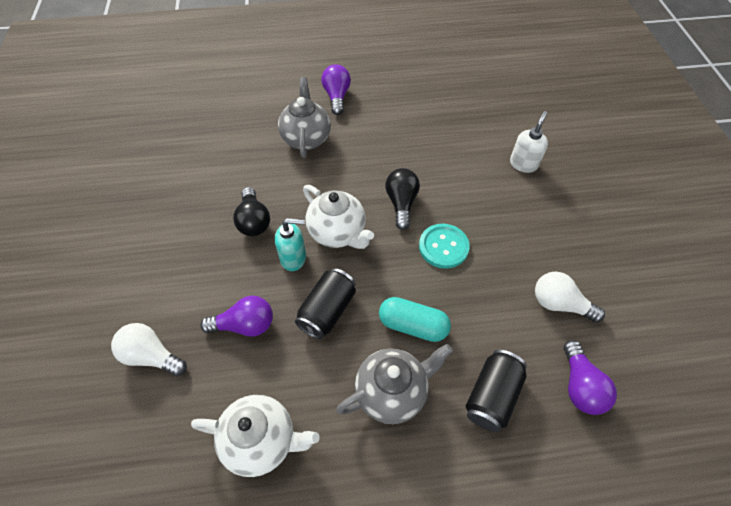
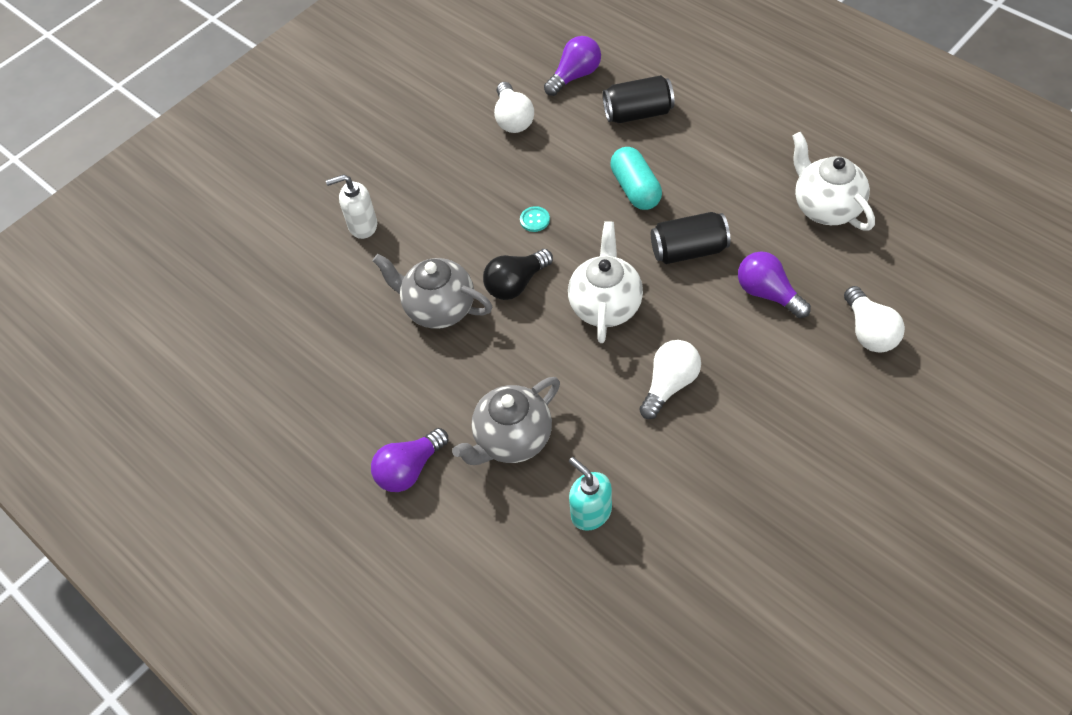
camera: 125 degrees left, 0 degrees up
(254, 221) = (669, 385): black light bulb -> white light bulb
(293, 258) = (670, 315): turquoise soap dispenser -> turquoise soap dispenser (590, 512)
(392, 392) = (702, 164): grey teapot -> grey teapot (439, 308)
(443, 247) = (534, 220): turquoise button -> turquoise button, size x0.51

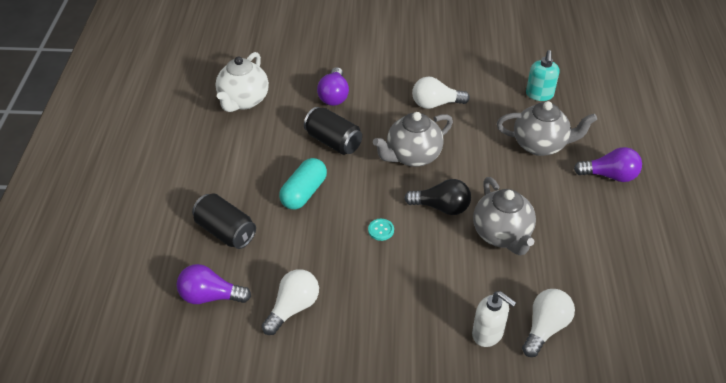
camera: 135 degrees left, 10 degrees down
(605, 305) = (412, 156): white teapot -> grey teapot
(869, 331) = (323, 51): white light bulb -> white light bulb (545, 328)

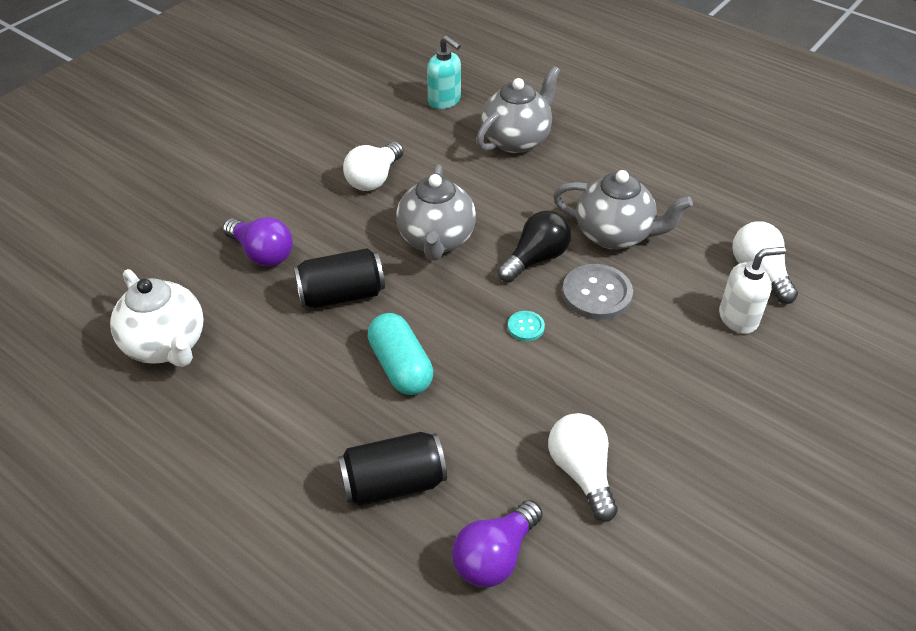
camera: 55 degrees left, 0 degrees up
(439, 250) = (597, 294): none -> grey button
(609, 175) = (601, 121): purple light bulb -> none

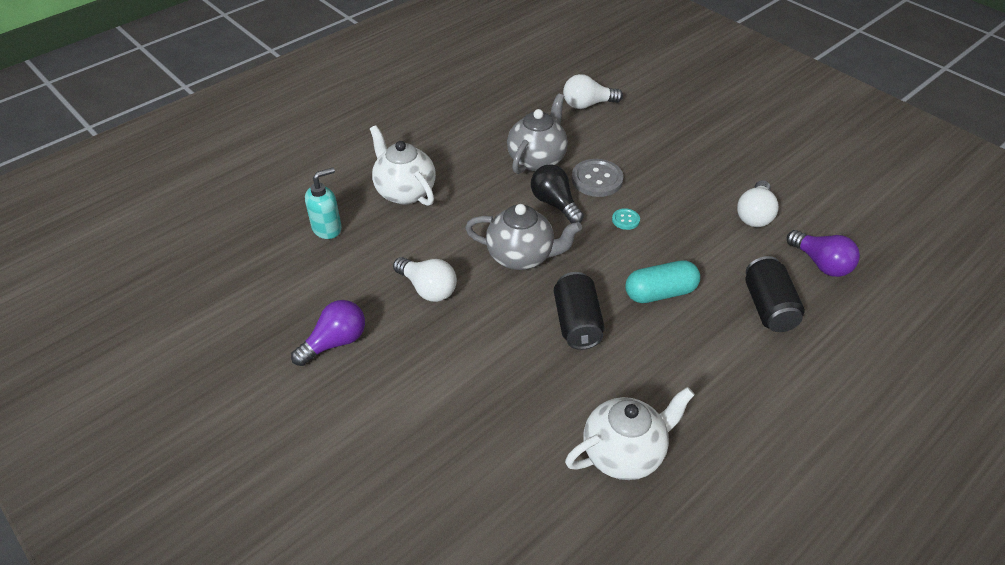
camera: 80 degrees left, 0 degrees up
(262, 253) = (513, 377): purple light bulb -> purple light bulb (335, 342)
(516, 140) = (405, 192): grey teapot -> white teapot
(581, 472) = (754, 215): white light bulb -> white light bulb turned 60 degrees counterclockwise
(738, 318) = (628, 122): white soap dispenser -> none

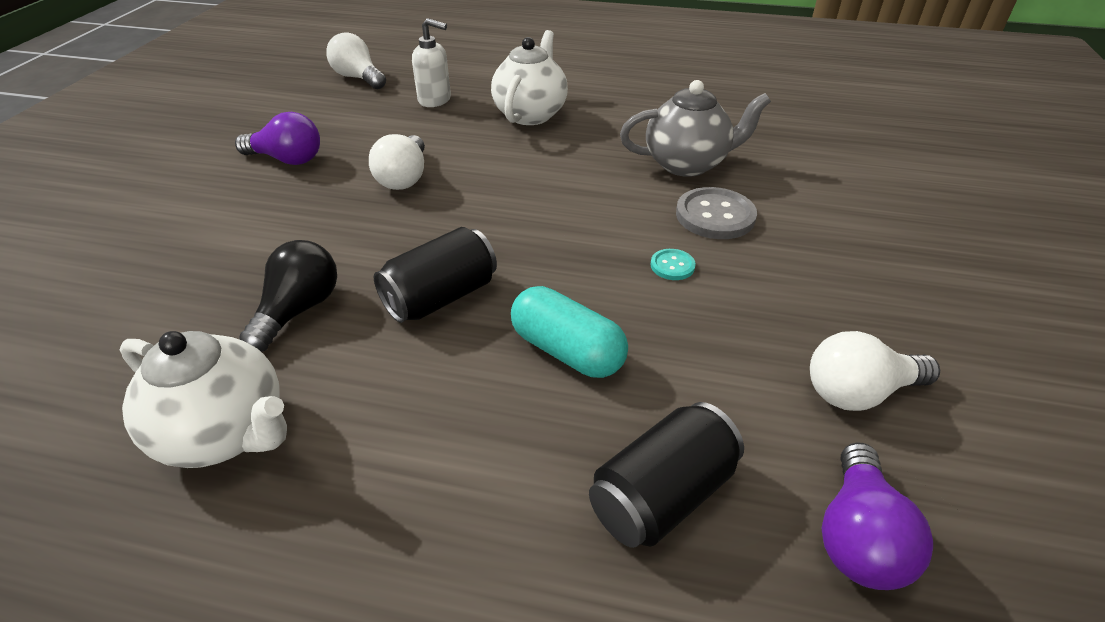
camera: 55 degrees right, 5 degrees down
(327, 228) = (435, 100): turquoise soap dispenser -> white soap dispenser
(521, 256) = (513, 214): grey teapot -> none
(555, 203) = (630, 203): black light bulb -> black light bulb (299, 310)
(587, 104) = (837, 159): white light bulb -> white light bulb (358, 78)

